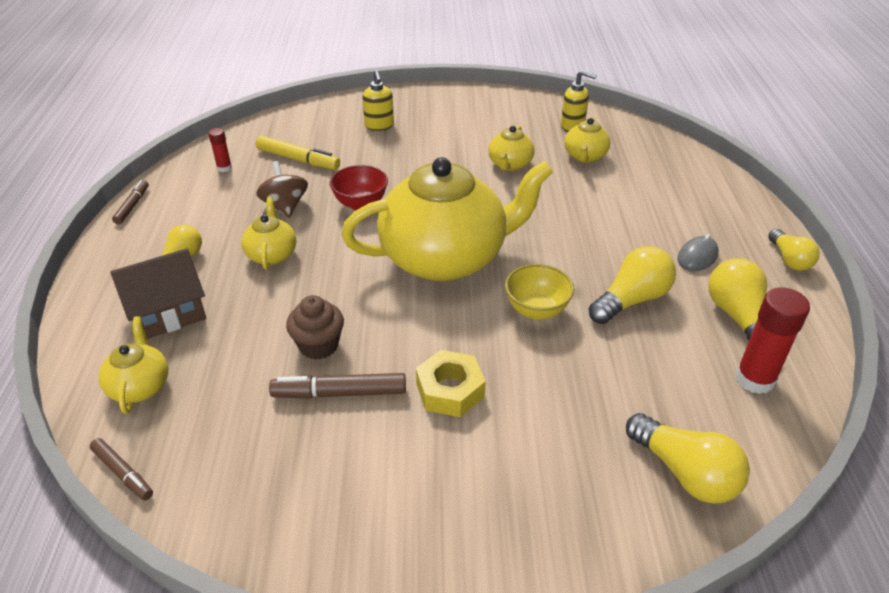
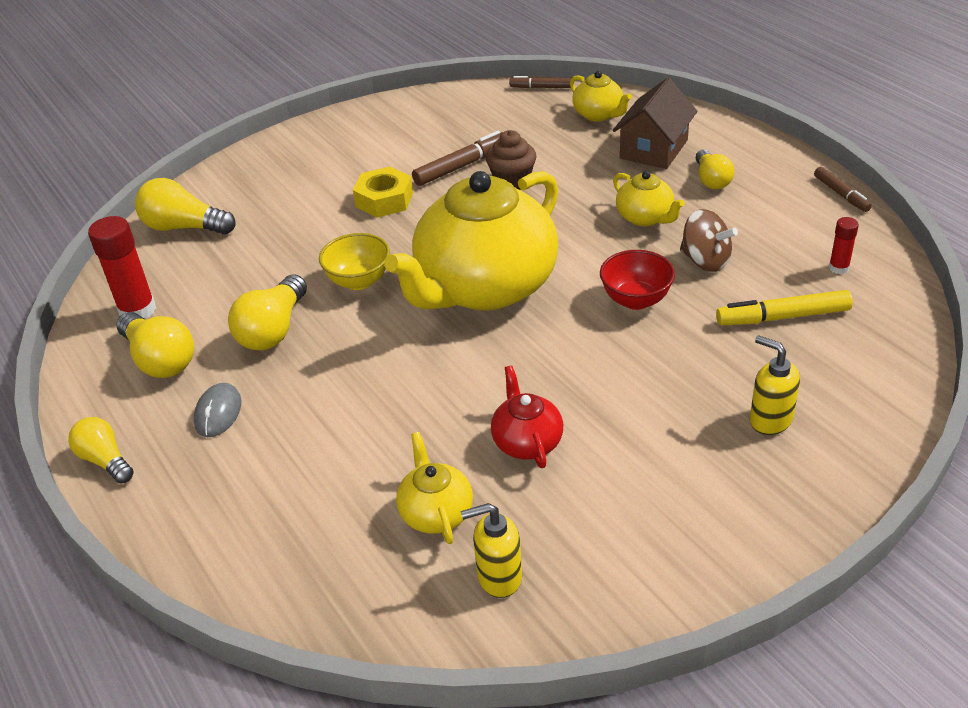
camera: 150 degrees right, 0 degrees up
(510, 164) = (527, 442): yellow teapot -> red teapot

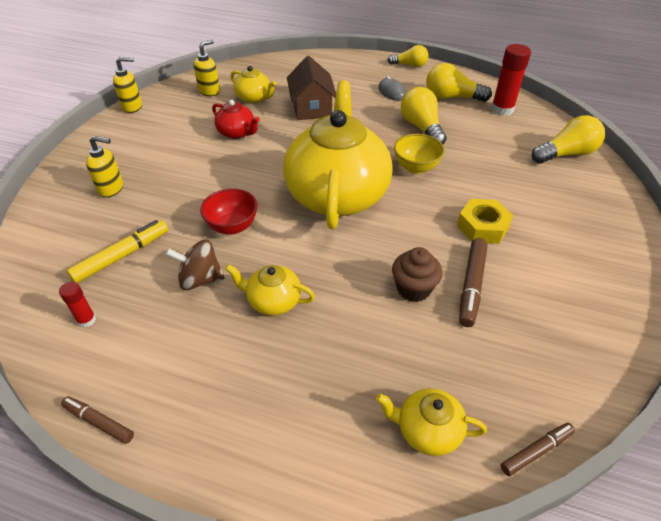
camera: 140 degrees right, 5 degrees up
(653, 149) = (326, 398): brown house -> brown house (312, 108)
(671, 606) = (132, 107): none -> yellow soap dispenser
(711, 180) = (241, 378): yellow light bulb -> none

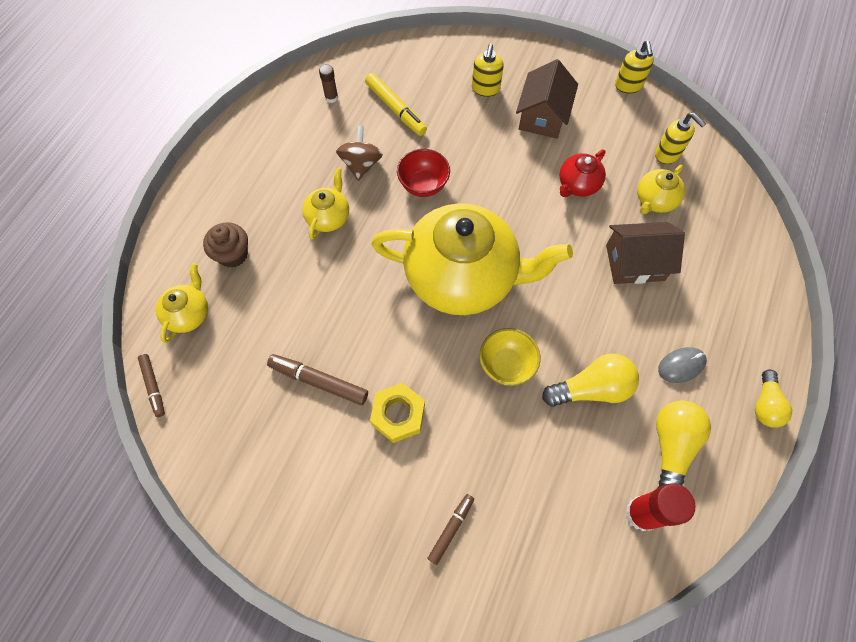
camera: 95 degrees right, 20 degrees up
(86, 320) = (331, 97): red glue stick -> brown glue stick
(99, 422) = (244, 118): brown marker -> brown marker (451, 529)
(157, 152) = (542, 116): none -> brown house
(413, 289) = (323, 329): brown cupcake -> brown cupcake (233, 254)
(566, 154) = (529, 569): yellow light bulb -> none

